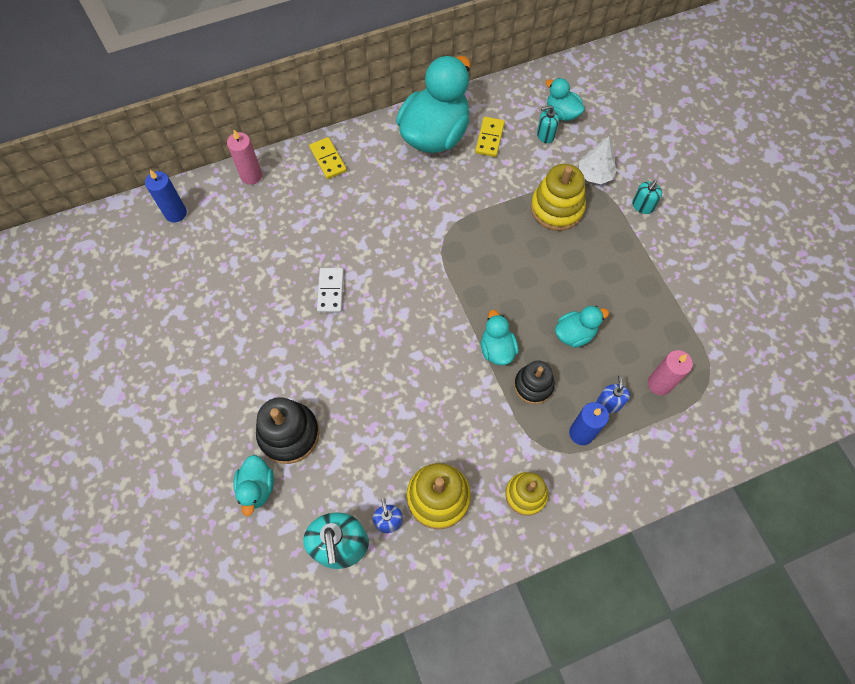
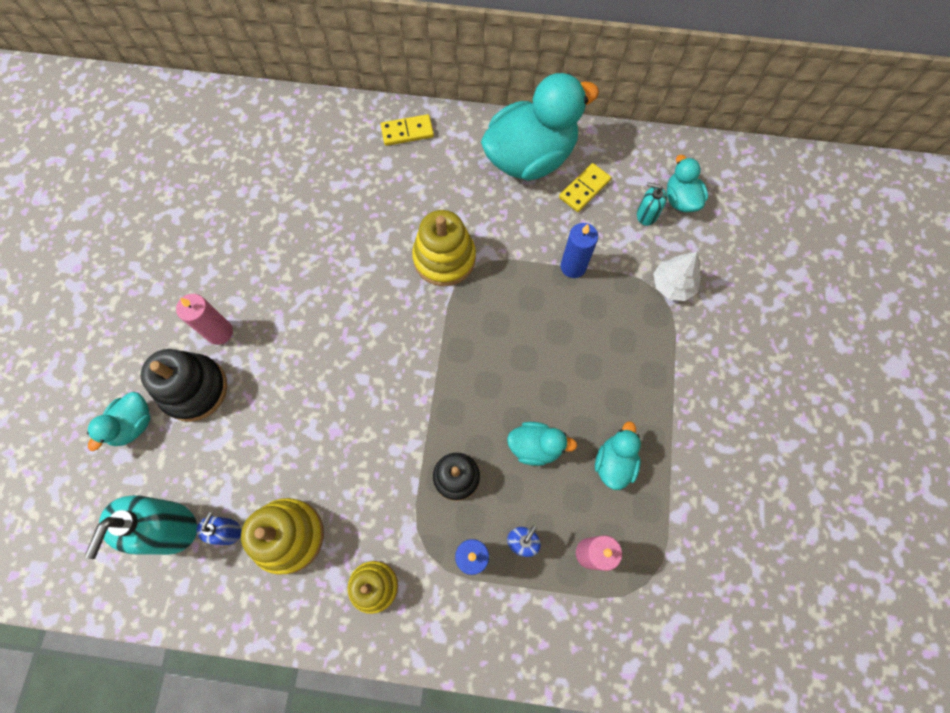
camera: 30 degrees right, 5 degrees up
(175, 213) = (234, 116): blue candle -> blue candle (573, 266)
(251, 176) = (325, 113): pink candle -> pink candle (219, 332)
(328, 159) = (407, 132): yellow domino -> yellow domino turned 75 degrees clockwise
(330, 291) = (323, 268): white domino -> none
(497, 349) = (445, 417): turquoise duck -> turquoise duck (614, 462)
(556, 208) = (606, 301): yellow stacking toy -> yellow stacking toy (444, 258)
(642, 206) = (703, 347): turquoise soap dispenser -> none

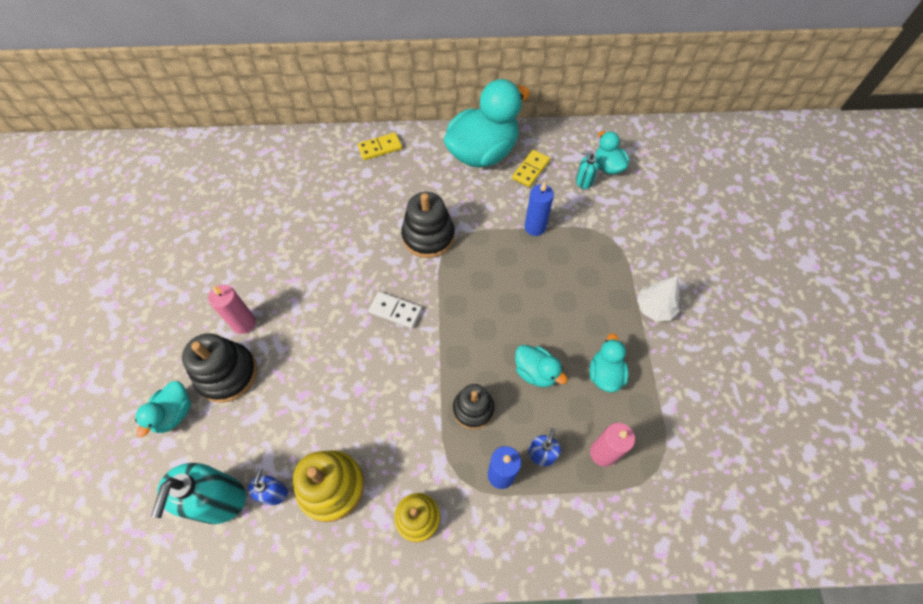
camera: 10 degrees left, 10 degrees down
(390, 346) = (395, 311): none -> white domino
(444, 258) = (428, 236): yellow stacking toy -> black stacking toy
(535, 446) = (536, 372): turquoise duck -> turquoise duck turned 45 degrees clockwise
(672, 285) = (617, 229): white tree -> white tree (654, 308)

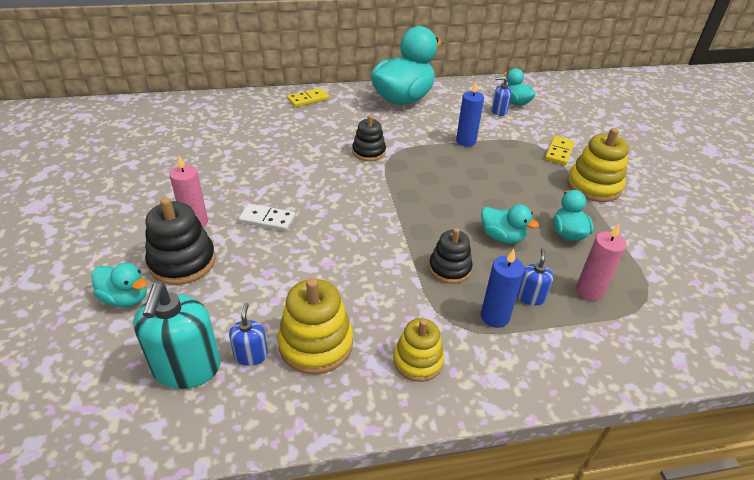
camera: 10 degrees left, 20 degrees down
(174, 413) = (126, 298): turquoise duck -> turquoise duck turned 75 degrees counterclockwise
(395, 311) = (350, 203): white domino -> white domino (267, 219)
(428, 236) = (369, 152): black stacking toy -> black stacking toy, size x0.66
(530, 169) = (449, 107): yellow domino -> yellow domino (559, 152)
(584, 181) = (499, 111): turquoise soap dispenser -> blue soap dispenser
(654, 308) = (593, 186): white tree -> yellow stacking toy

